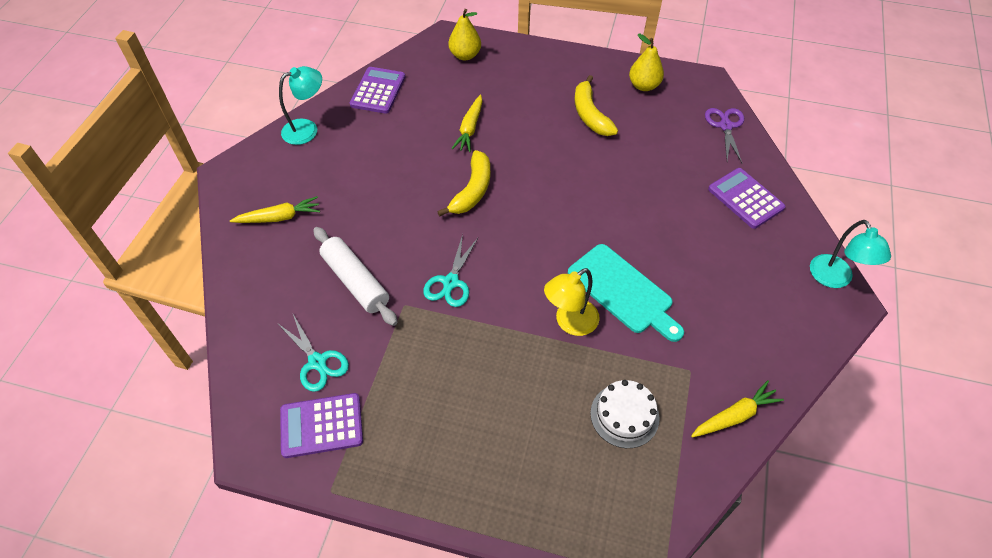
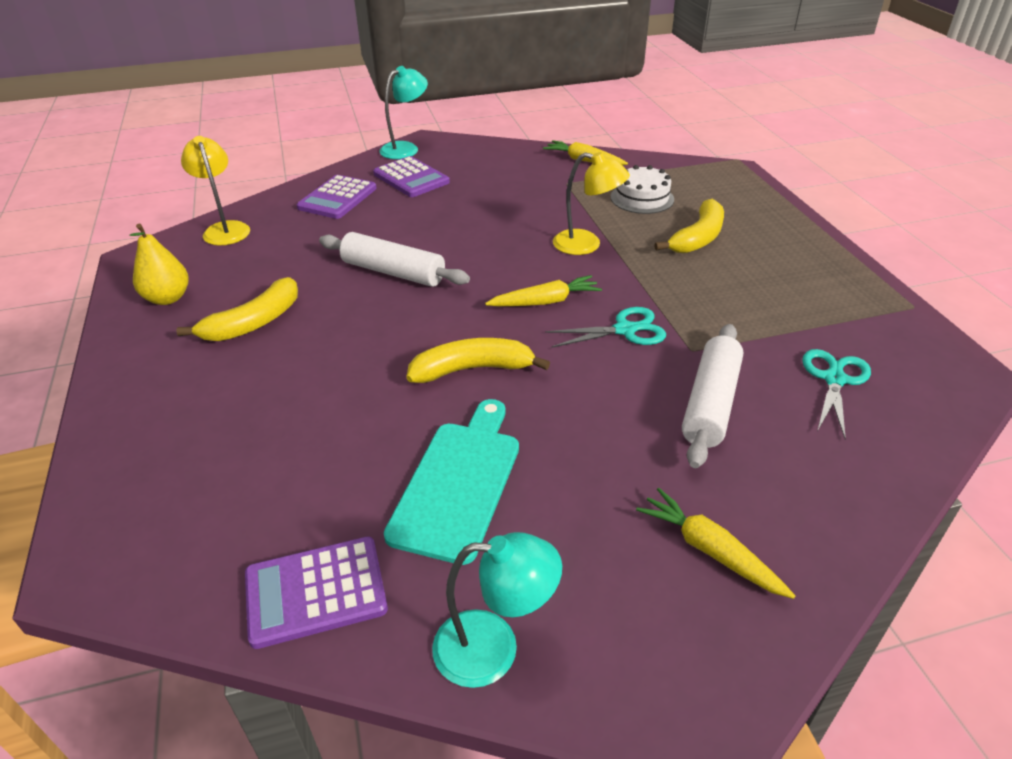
camera: 120 degrees left, 15 degrees down
(307, 129) = (494, 648): turquoise lamp -> turquoise lamp turned 150 degrees clockwise
(321, 425) = (880, 341): purple calculator -> purple calculator (411, 178)
(465, 55) = (148, 509): yellow pear -> none
(470, 129) = (350, 421): yellow carrot -> yellow carrot (545, 301)
(529, 410) = (697, 238): none -> yellow banana
(606, 193) = (393, 272): none -> white rolling pin
(623, 291) = (519, 229): turquoise cutting board -> turquoise cutting board (459, 483)
(725, 126) = (225, 229): purple scissors -> yellow lamp

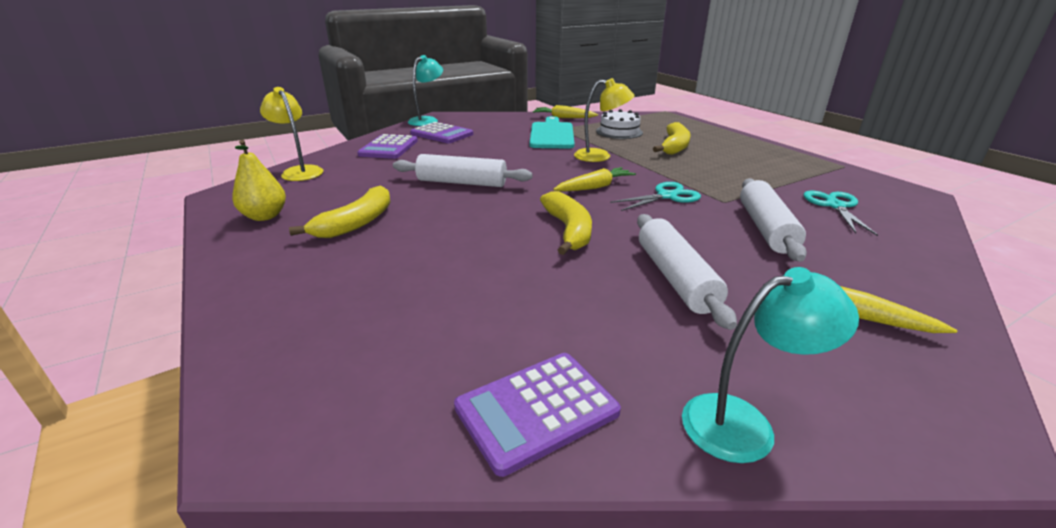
camera: 15 degrees left, 10 degrees down
(459, 483) = (613, 303): turquoise cutting board -> turquoise cutting board (552, 134)
(472, 369) = (568, 230): yellow banana -> yellow banana turned 105 degrees clockwise
(548, 460) = (675, 278): none -> white rolling pin

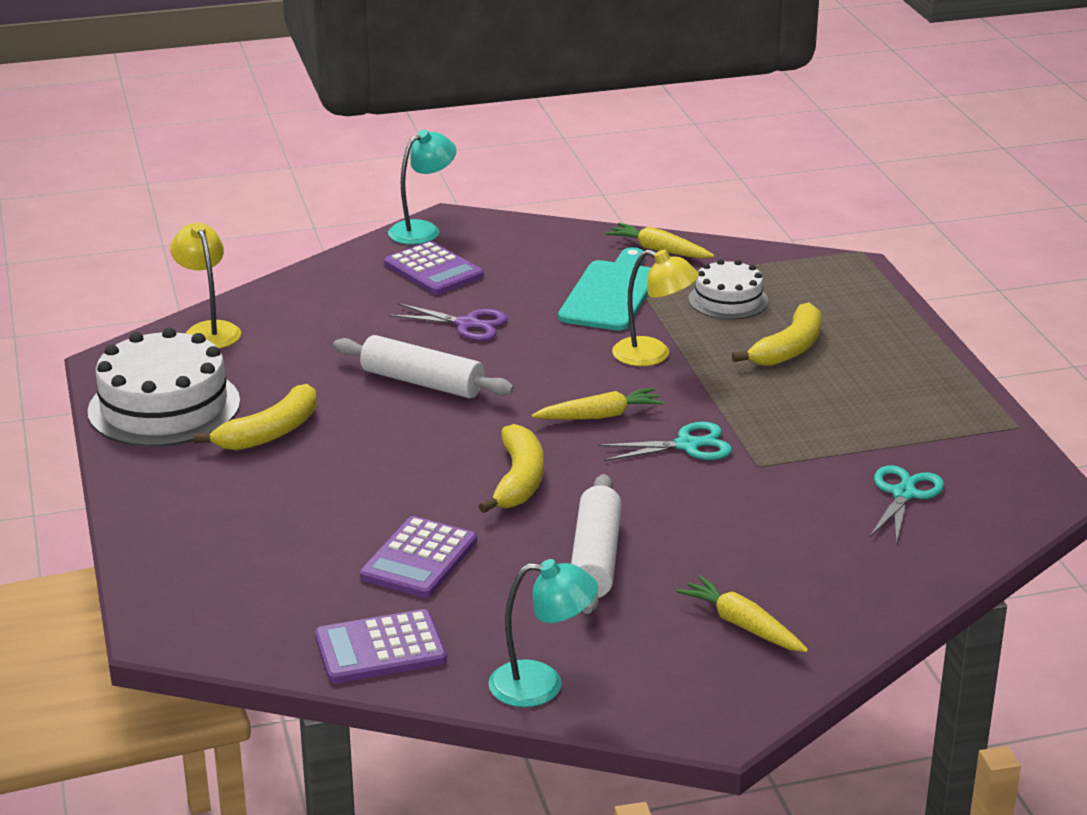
camera: 15 degrees right, 0 degrees up
(265, 216) = (164, 406): yellow pear -> white cake
(389, 148) = (342, 294): purple calculator -> purple calculator (419, 559)
(475, 153) = (467, 324): none -> purple scissors
(766, 228) = (768, 513): white rolling pin -> none

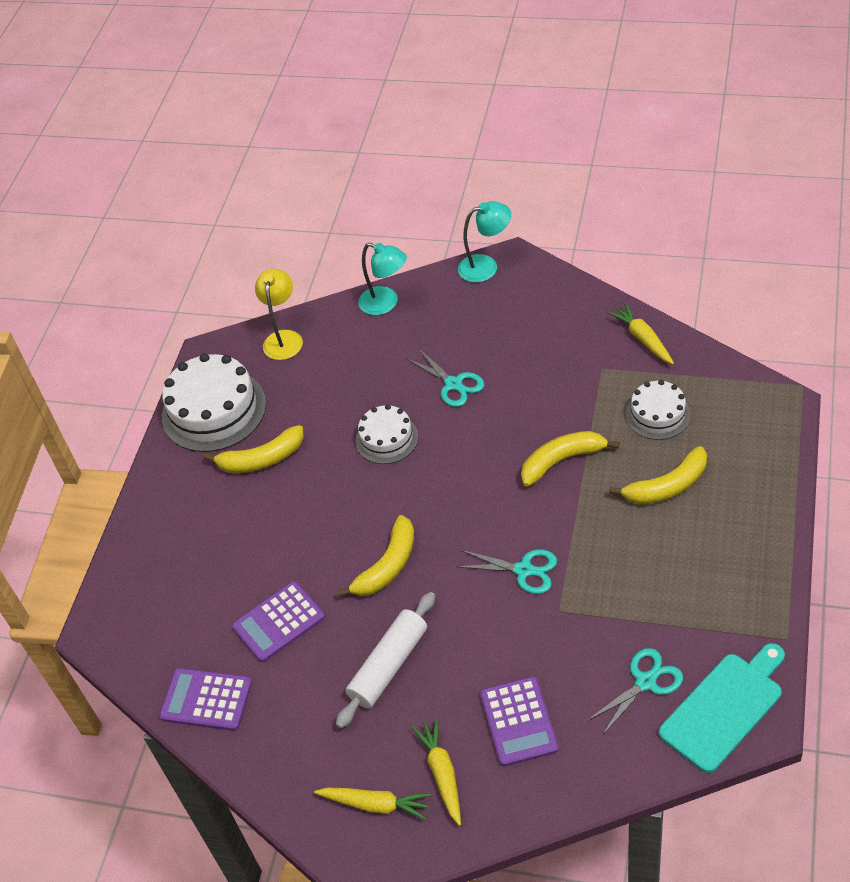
camera: 35 degrees right, 20 degrees up
(422, 382) = (386, 439): white rolling pin -> white cake
(433, 270) = (466, 315): purple calculator -> purple calculator (518, 722)
(467, 324) = (453, 384): purple scissors -> turquoise scissors
(542, 685) = (280, 776): turquoise lamp -> turquoise lamp (386, 303)
(600, 416) = (483, 516): yellow carrot -> yellow carrot (375, 804)
(610, 293) = (575, 380): turquoise cutting board -> turquoise cutting board (724, 708)
(653, 355) = (562, 461): yellow lamp -> yellow banana

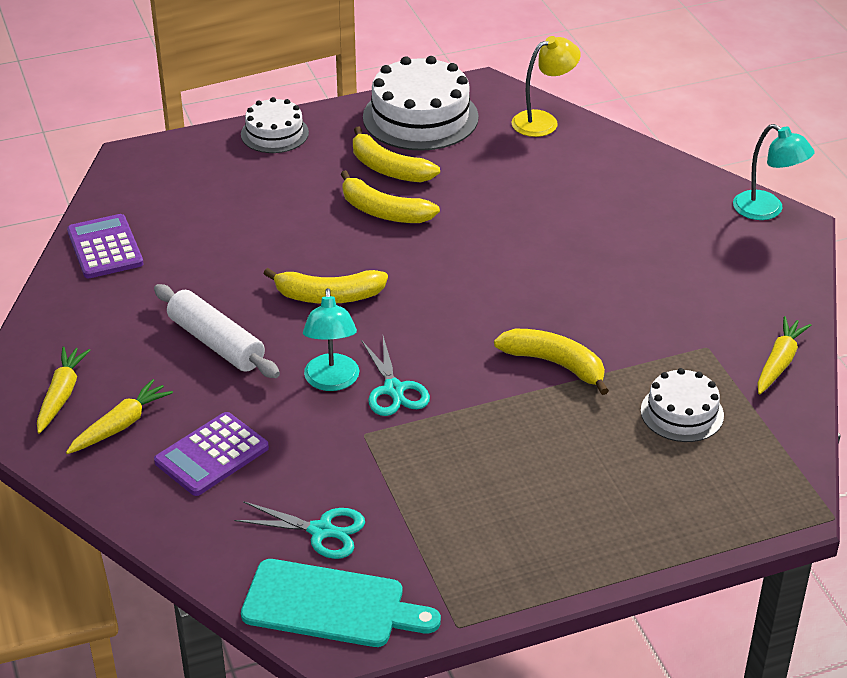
camera: 50 degrees right, 10 degrees down
(279, 622) = (215, 255): purple calculator -> none
(375, 804) = (61, 395): yellow carrot -> yellow carrot turned 150 degrees counterclockwise
(386, 303) = (649, 165): turquoise lamp -> turquoise lamp (332, 381)
(386, 439) = (479, 234): white cake -> white cake (274, 133)
(389, 666) = (216, 343): white rolling pin -> white rolling pin turned 45 degrees clockwise
(453, 384) = (587, 250): turquoise scissors -> none
(667, 486) = (588, 456): yellow banana -> yellow banana (384, 211)

